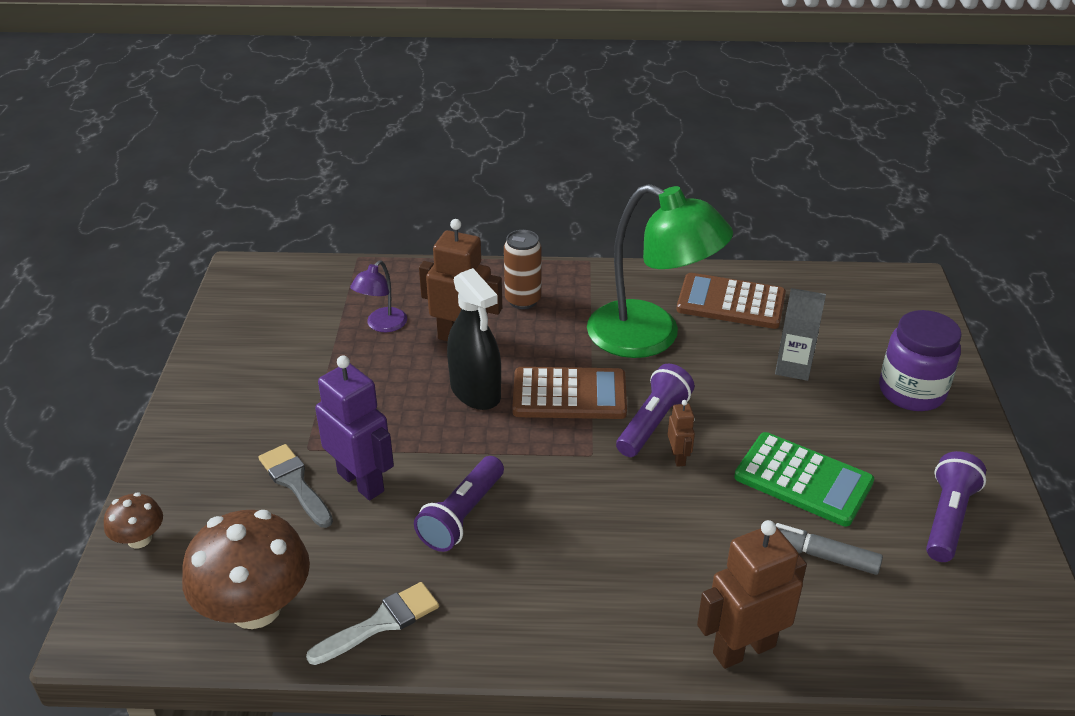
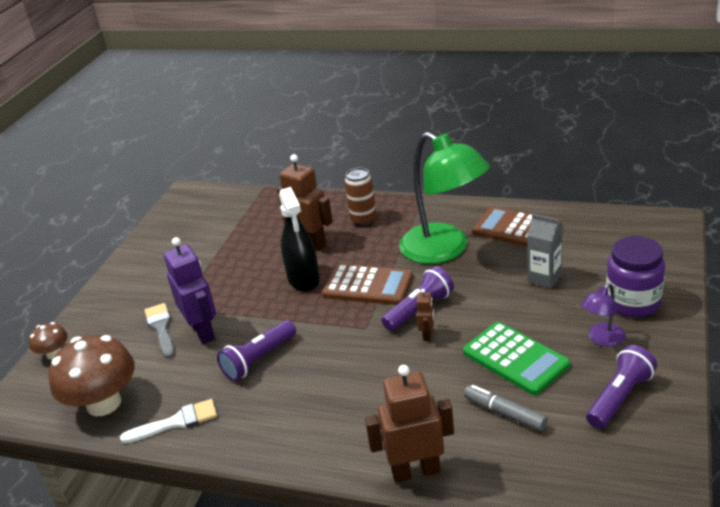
camera: 20 degrees right, 5 degrees down
(382, 325) = (260, 232): purple lamp -> purple lamp (602, 339)

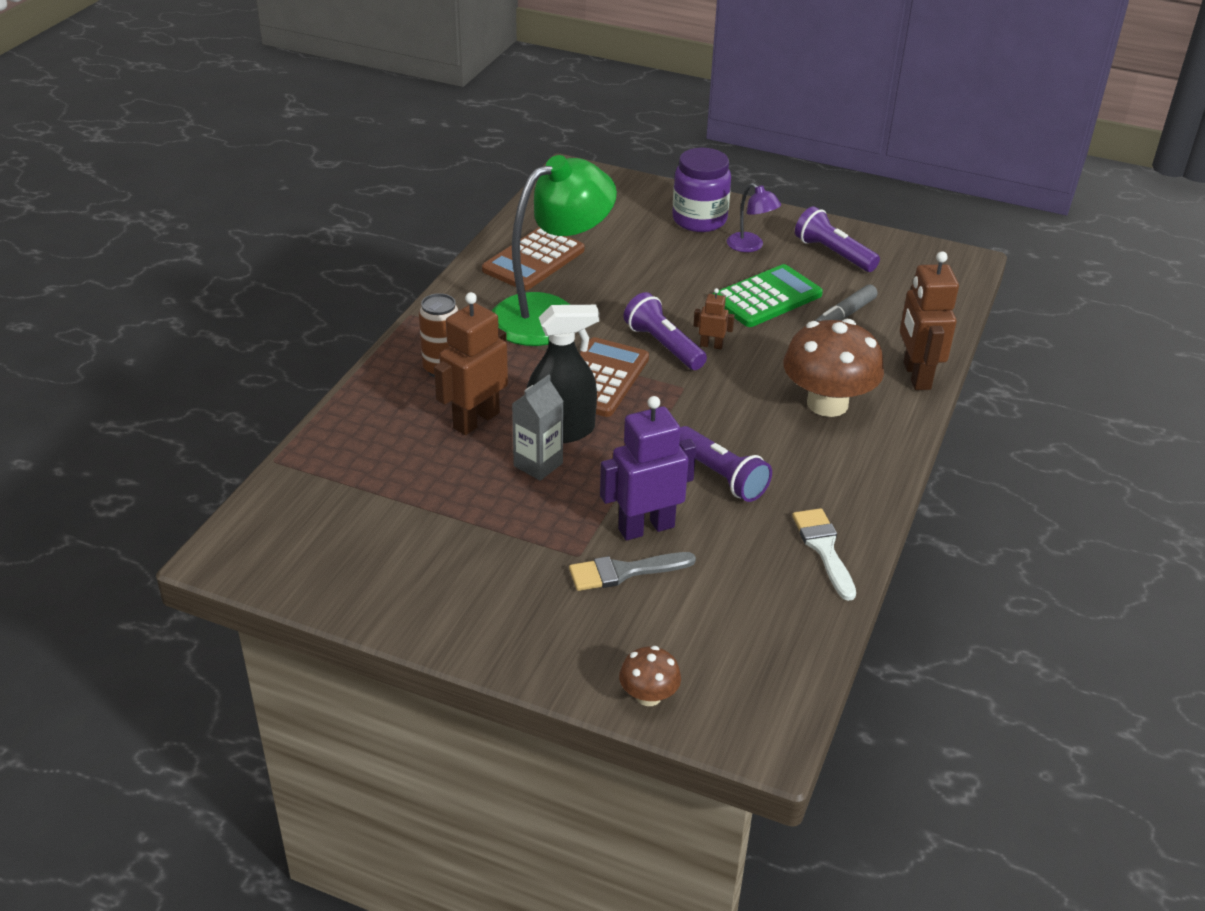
camera: 90 degrees left, 5 degrees up
(104, 403) = (776, 623): brown mushroom -> brown mushroom (827, 403)
(544, 278) = (638, 259): grey carton -> grey carton (538, 464)

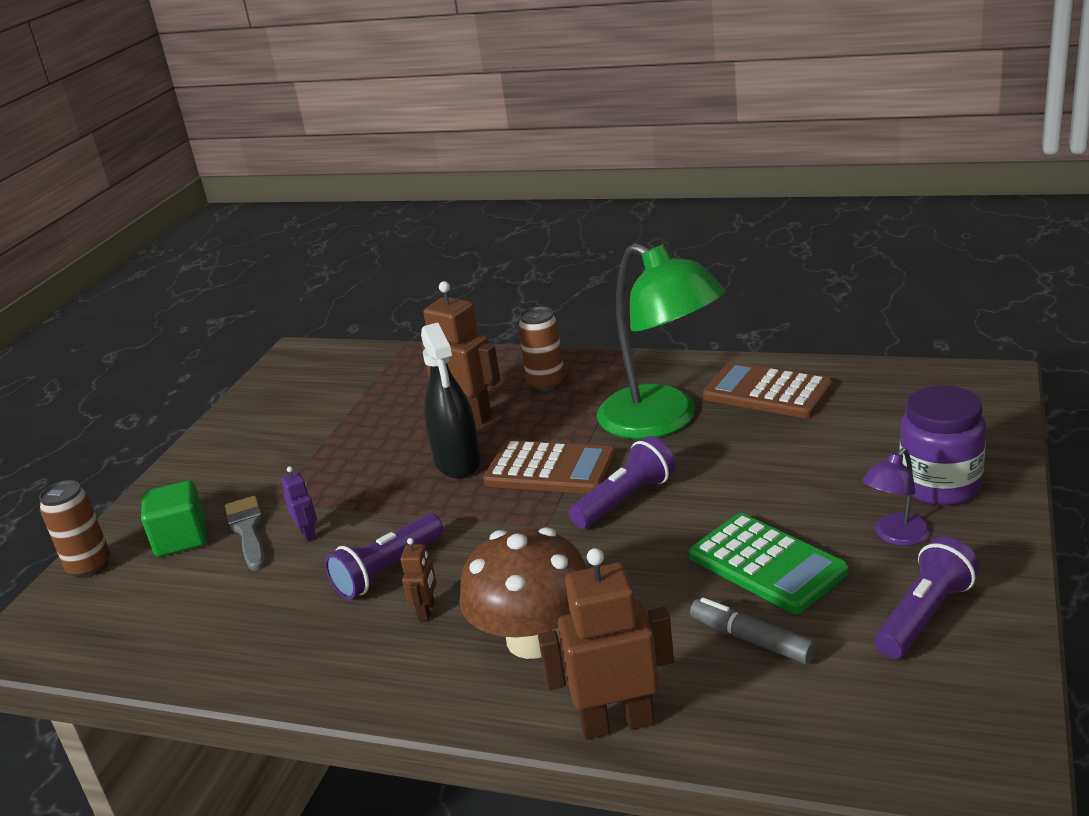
camera: 90 degrees right, 10 degrees down
(538, 464) = (404, 459): grey carton -> none
(621, 623) = (181, 539): none -> green cube
(646, 527) = (308, 533): purple robot -> purple robot, size x0.48
(648, 696) = (90, 566): brown mushroom -> brown can
(711, 345) = (637, 533): brown robot -> brown robot (427, 611)
(824, 549) = (261, 658): white brush -> none

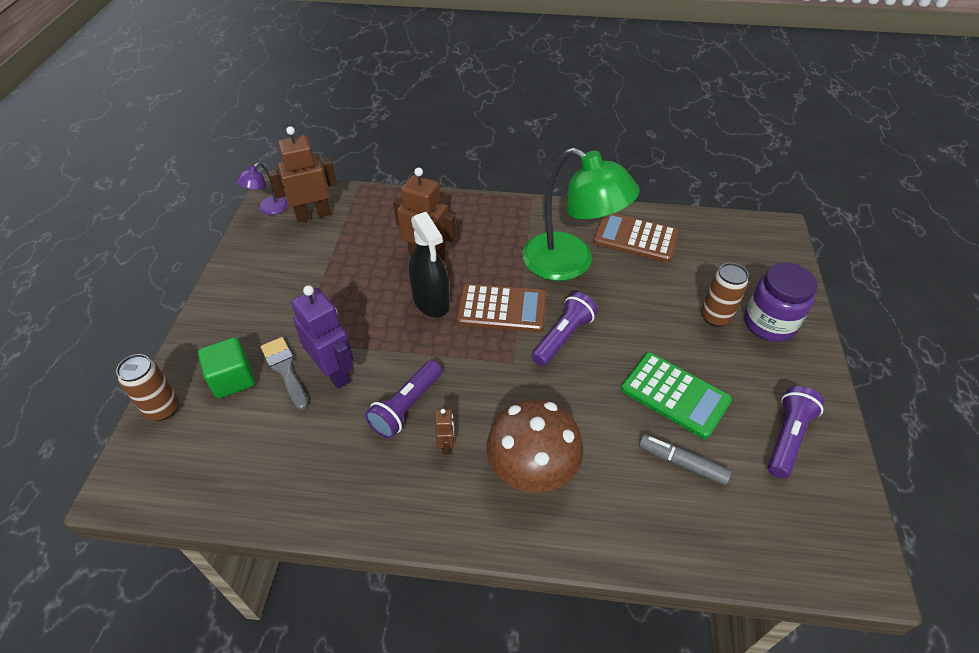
camera: 15 degrees left, 20 degrees up
(308, 533) = (334, 372): purple robot -> purple robot, size x2.08
(546, 384) = (477, 227): brown can -> brown can (715, 317)
(617, 723) = (610, 542): brown robot -> brown robot (313, 215)
(896, 536) = (752, 368): purple lamp -> purple lamp (268, 209)

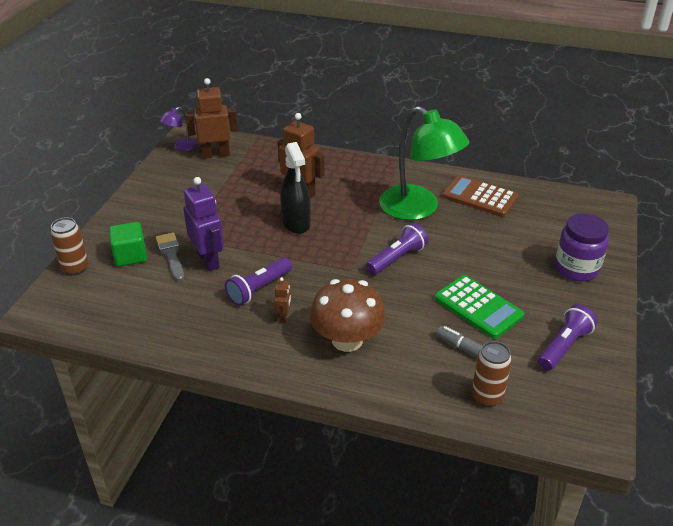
camera: 10 degrees right, 10 degrees down
(502, 308) = (352, 234): brown calculator -> none
(715, 317) = (530, 259): brown can -> brown can (487, 397)

